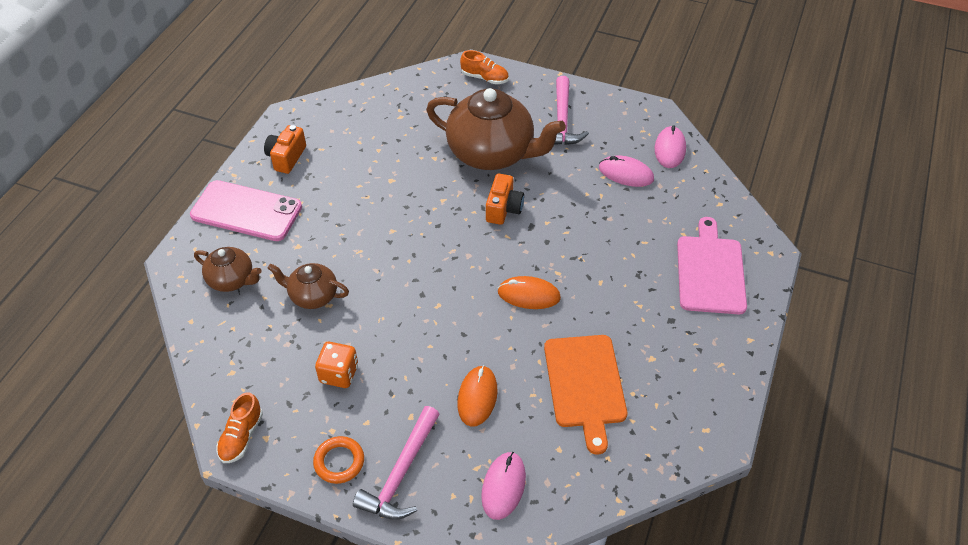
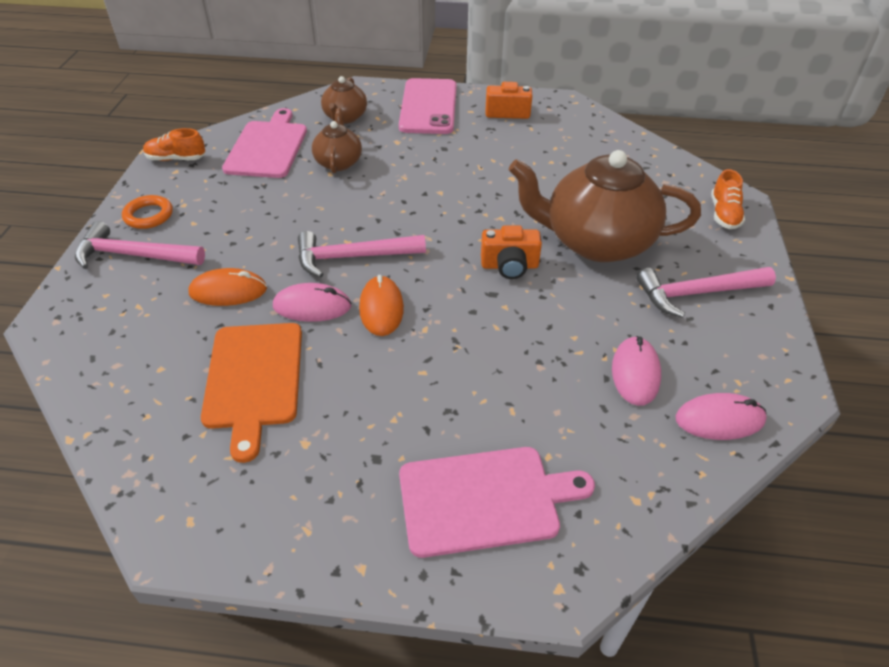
camera: 75 degrees right, 5 degrees down
(258, 351) = (267, 147): none -> pink cutting board
(339, 374) = (248, 195): orange dice -> none
(461, 304) = (353, 257): none -> pink hammer
(492, 153) = (596, 242): brown teapot -> brown teapot turned 90 degrees clockwise
(503, 486) = (113, 330): pink mouse -> pink mouse (312, 306)
(585, 385) = (253, 379): orange cutting board -> orange cutting board turned 75 degrees counterclockwise

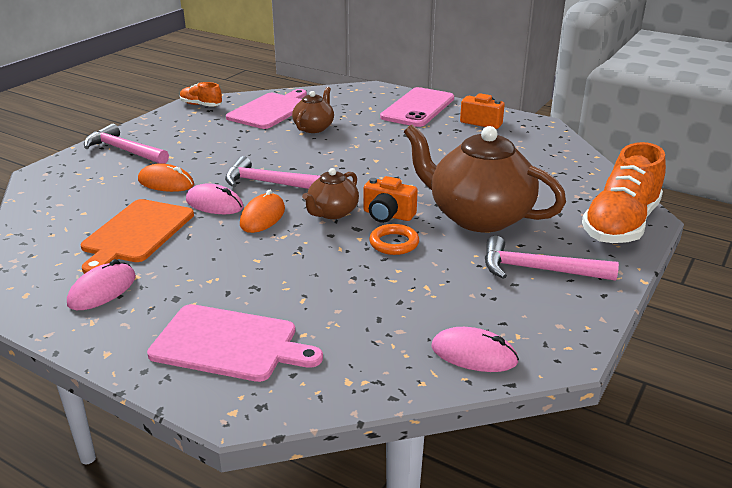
camera: 25 degrees right, 15 degrees down
(148, 215) = (153, 132): orange ring -> orange ring (394, 243)
(345, 117) = (345, 103): brown teapot -> brown teapot (332, 212)
(635, 373) = (428, 305): pink mouse -> pink mouse (102, 290)
(724, 214) = (620, 224): orange shoe -> orange shoe, size x2.02

